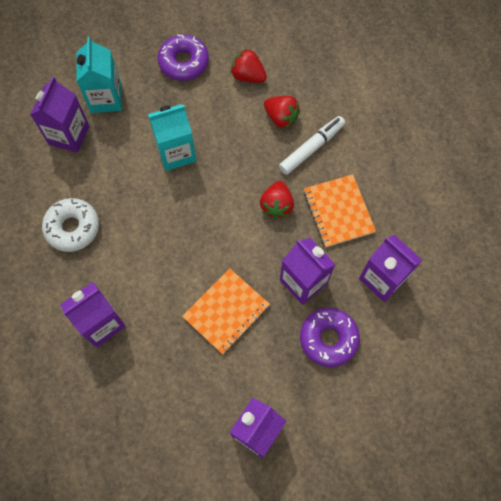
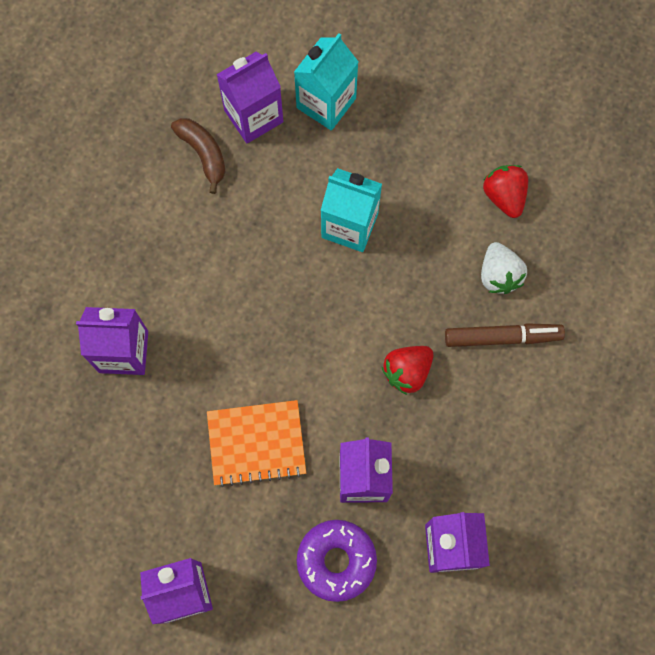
camera: 40 degrees right, 5 degrees up
(56, 176) = (203, 154): none -> brown banana
(72, 228) = (176, 225): white donut -> none
(184, 62) = (445, 124): purple donut -> none
(281, 118) = (499, 275): red strawberry -> white strawberry
(311, 148) = (502, 337): white marker -> brown marker
(338, 211) = (468, 433): orange notebook -> none

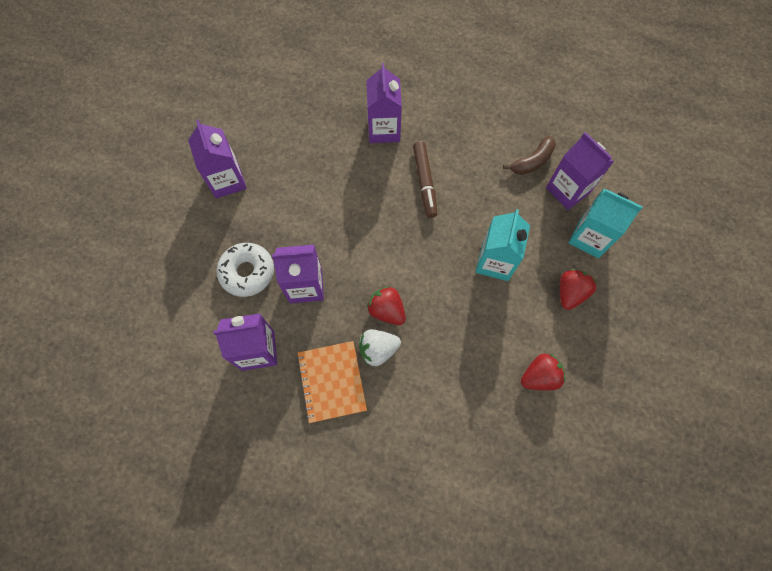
camera: 85 degrees right, 5 degrees down
(256, 443) = (327, 214): orange notebook -> orange notebook (332, 382)
(336, 561) = (247, 272): purple donut -> white donut
(400, 141) = (570, 293): none -> red strawberry
(499, 275) = (472, 375): white strawberry -> white strawberry (378, 350)
(502, 337) = (421, 381): brown marker -> brown marker (424, 182)

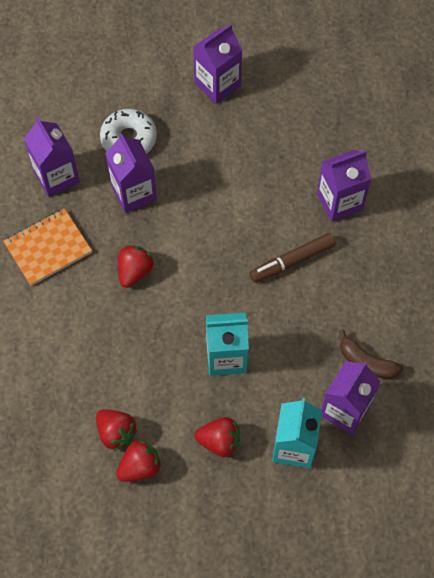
camera: 70 degrees right, 5 degrees down
(378, 350) = (92, 277): white strawberry -> none
(577, 366) = (140, 467): none -> red strawberry

